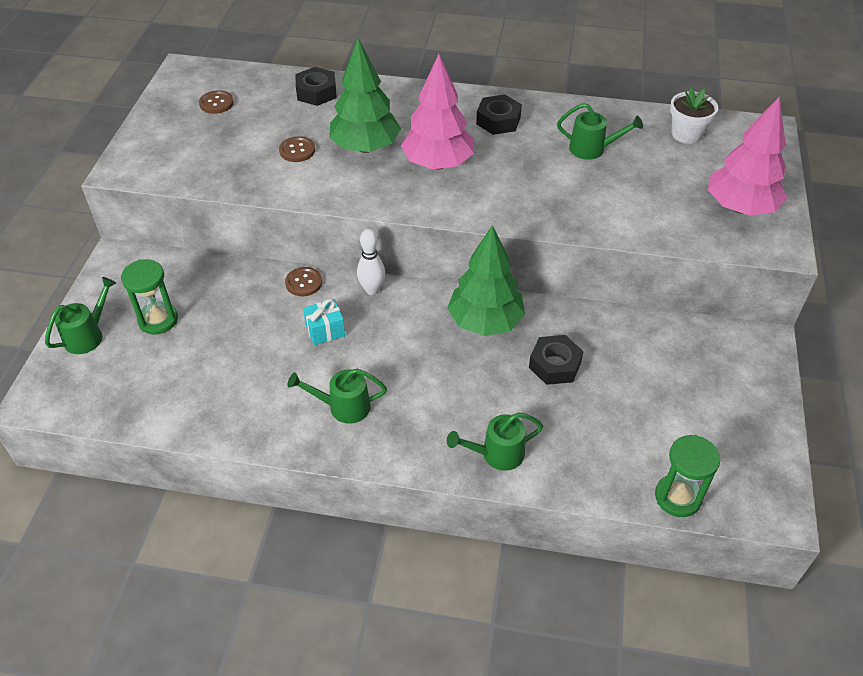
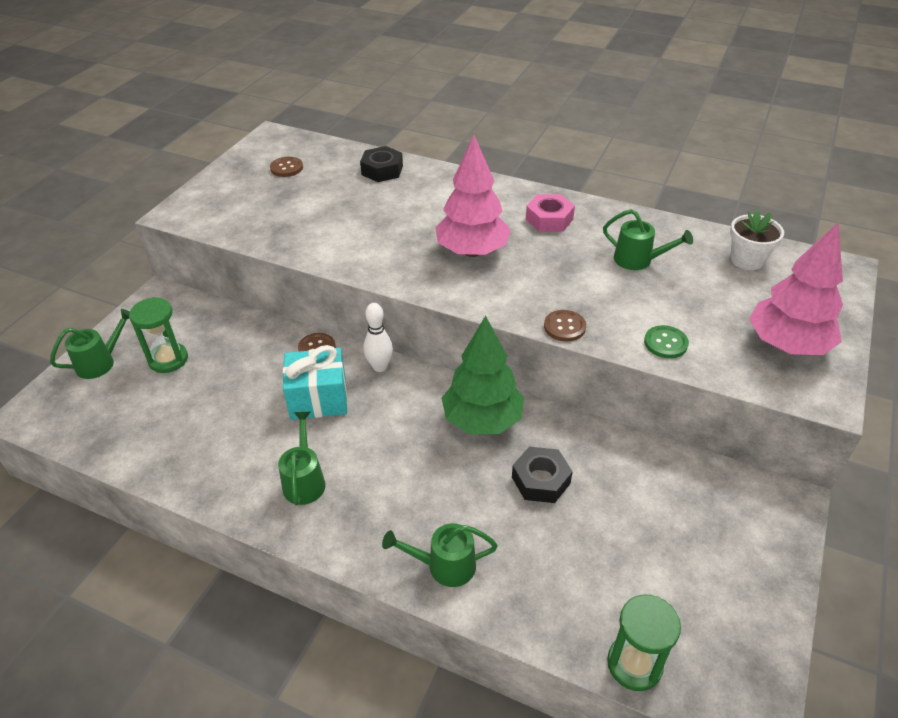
camera: 15 degrees right, 5 degrees down
(297, 150) = (341, 219): brown button -> brown button (564, 327)
(325, 330) = (318, 399): turquoise gift -> turquoise gift, size x1.65
(342, 407) = (304, 480): green watering can -> green watering can turned 75 degrees clockwise
(365, 147) = (407, 226): green tree -> none
(498, 121) = (549, 219): black nut -> pink nut
(639, 223) = (665, 343): none -> green button

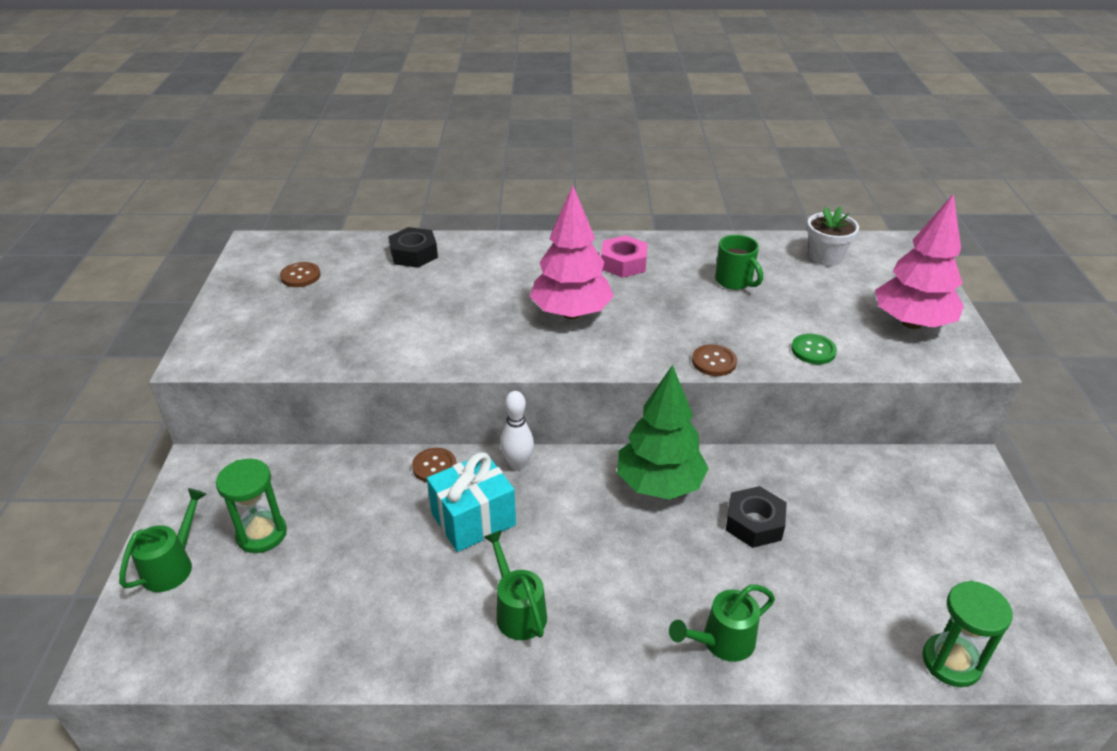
camera: 25 degrees left, 5 degrees down
(639, 260) = (734, 281): green watering can -> green mug

